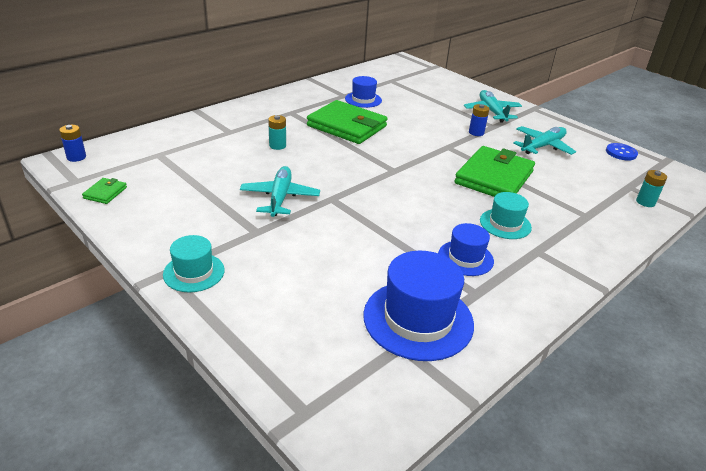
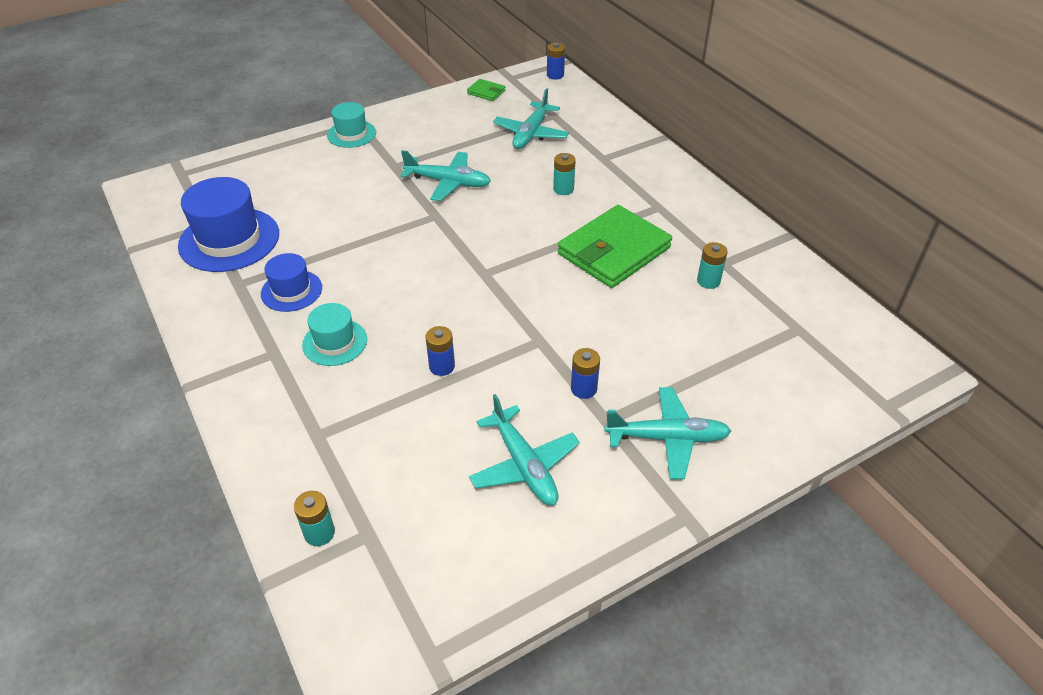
camera: 105 degrees right, 10 degrees up
(191, 163) = (531, 133): none -> turquoise plane
(363, 99) = (708, 281): blue hat -> turquoise battery
(494, 177) = (442, 366): green wallet -> blue battery
(621, 153) = (480, 588): blue button -> none

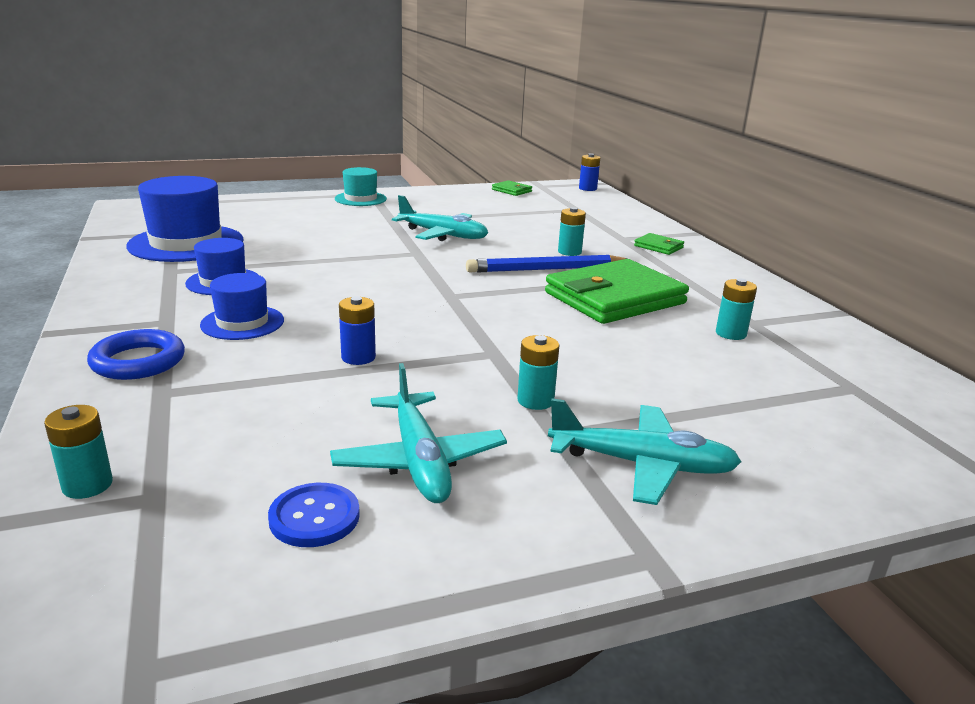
camera: 10 degrees right, 20 degrees down
(280, 405) = (138, 361): none -> blue ring
(335, 342) = (242, 323): turquoise hat -> blue hat
(477, 528) = (314, 517): none -> blue button
(531, 133) = (548, 216): turquoise plane -> none
(550, 220) = (546, 269): none -> blue pencil
(583, 389) = (535, 401): blue battery -> turquoise battery
(636, 166) = (658, 247): none -> green wallet

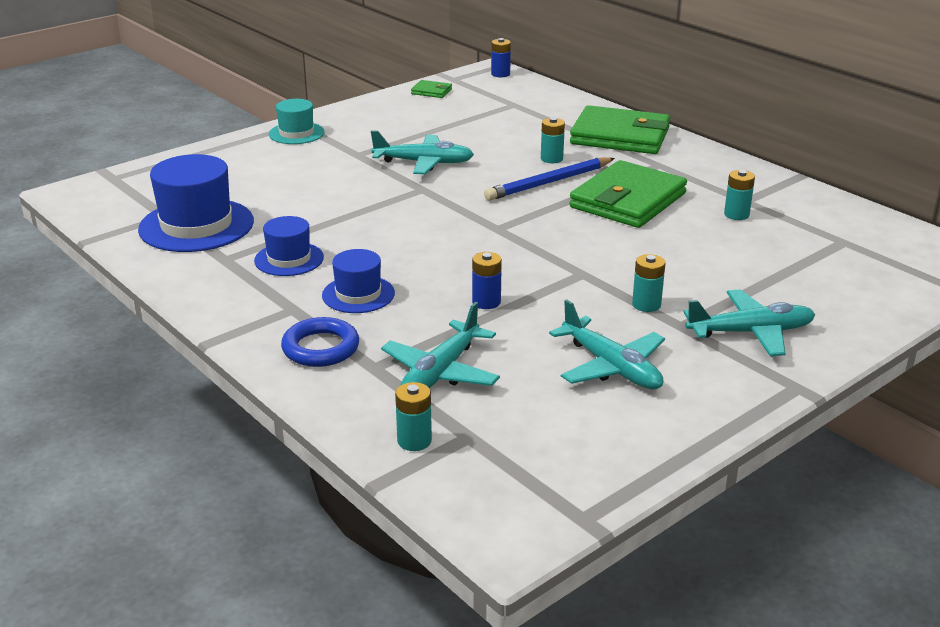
camera: 20 degrees left, 5 degrees up
(220, 415) = (441, 372): none -> turquoise plane
(314, 517) = (584, 419): blue button -> none
(658, 247) = (620, 136): green wallet -> green wallet, size x2.36

